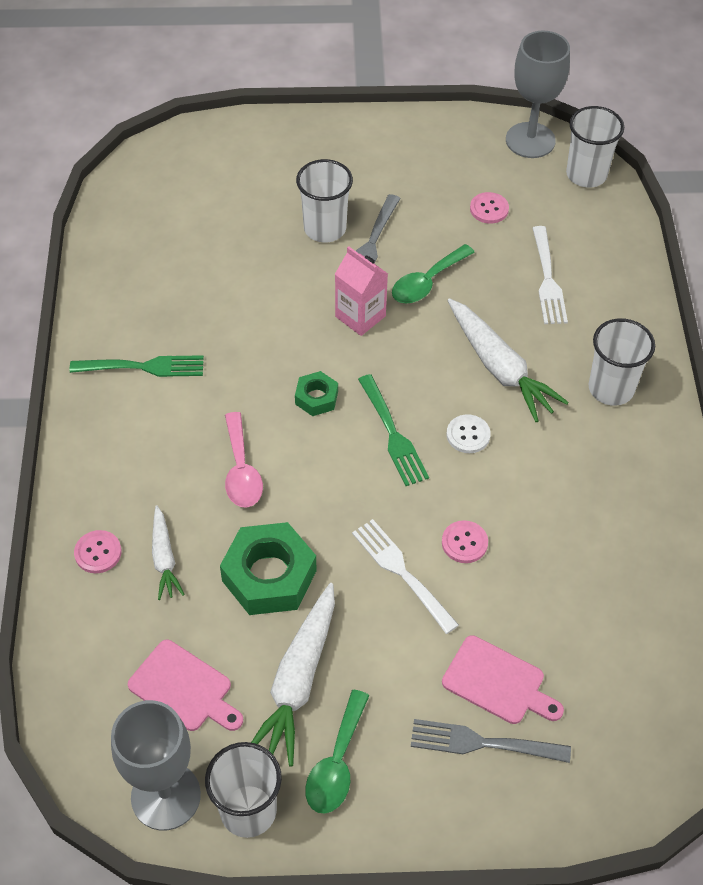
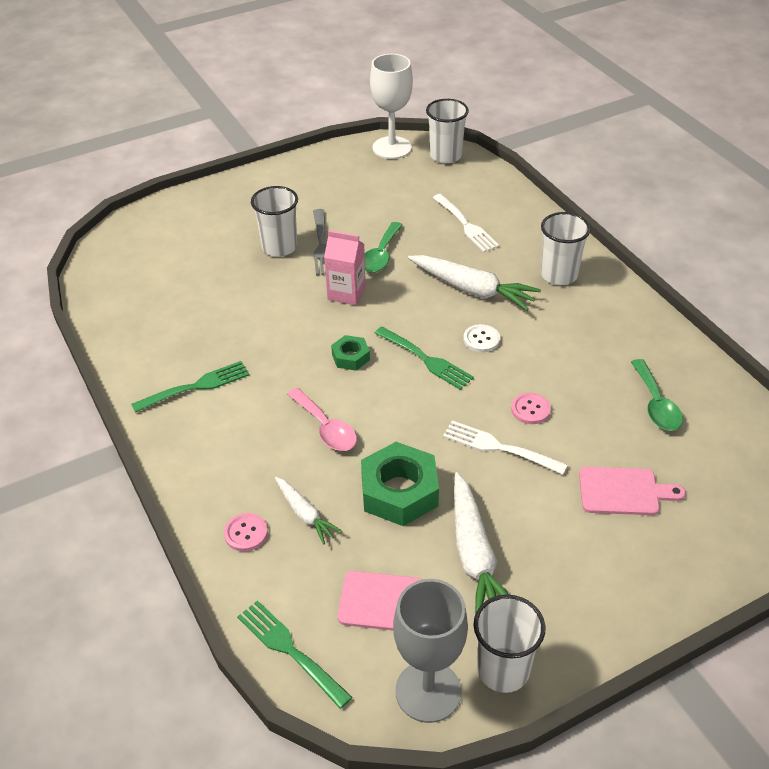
camera: 25 degrees left, 10 degrees down
(68, 693) = (290, 650): none -> green fork
(336, 763) = (547, 601): green spoon -> green spoon (656, 404)
(482, 743) = (643, 537): grey fork -> none
(489, 209) = (393, 197): pink button -> none
(530, 140) = (392, 148): grey goblet -> white goblet

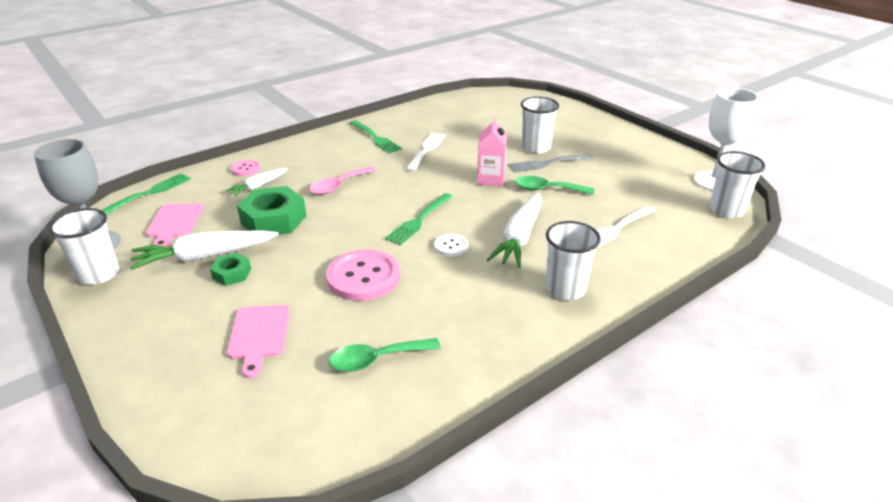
camera: 80 degrees right, 10 degrees down
(350, 357) = (415, 188): green nut -> green nut (232, 273)
(499, 447) = (317, 262): white fork -> white fork (426, 150)
(530, 409) = (363, 277): pink button -> pink button, size x2.01

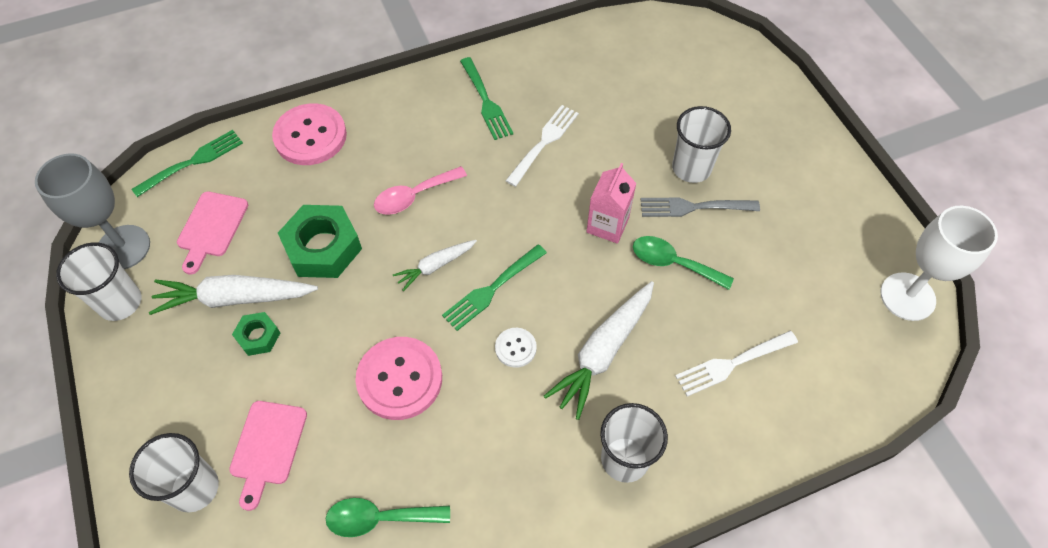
camera: 15 degrees right, 25 degrees up
(246, 169) = (310, 136): pink button -> pink button, size x2.01
(258, 186) = (318, 176): white carrot -> white carrot (435, 266)
(726, 210) = (895, 361): white cup -> white cup (194, 488)

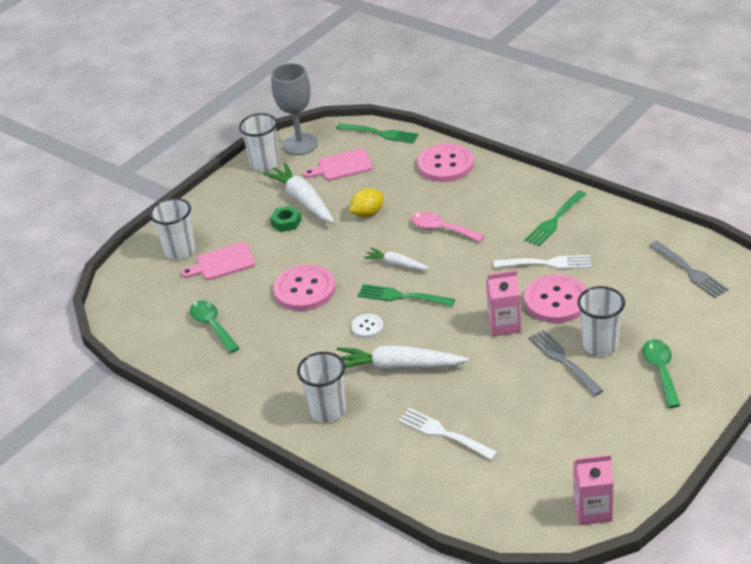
camera: 65 degrees right, 20 degrees down
(323, 247) = (367, 214): green nut -> yellow lemon
(605, 166) = (556, 301): none -> pink button
(641, 52) = (689, 271): none -> grey fork
(673, 263) = (502, 370): green spoon -> green spoon (661, 371)
(907, 296) = (592, 510): white goblet -> pink carton

